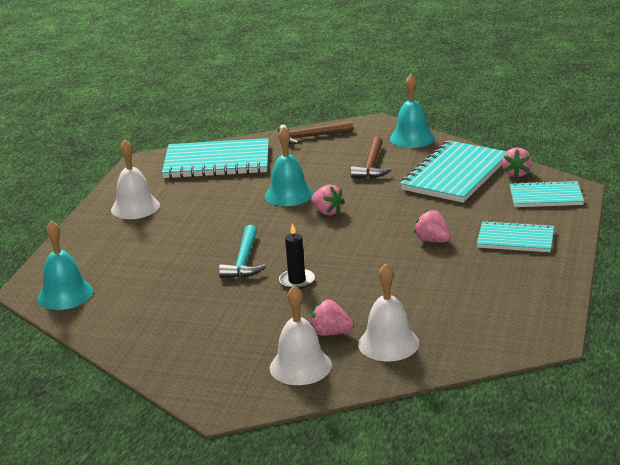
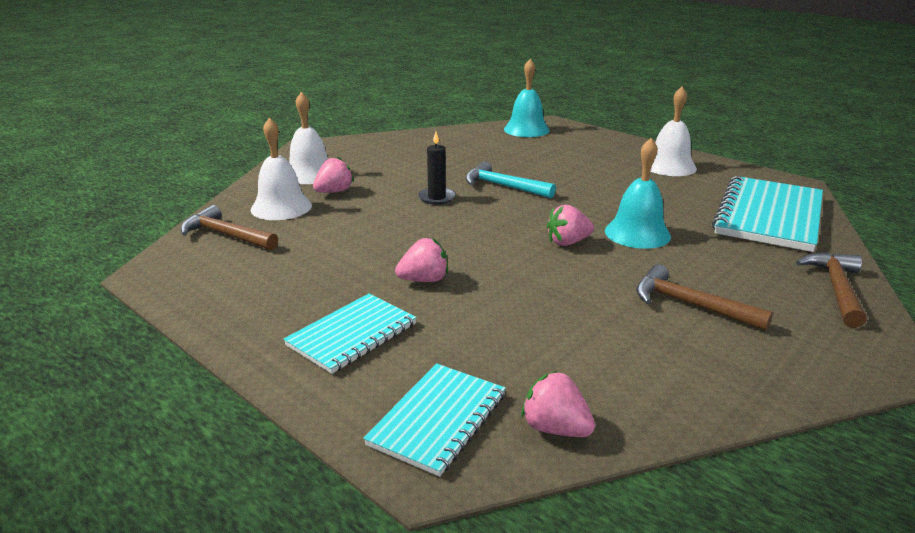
camera: 115 degrees right, 0 degrees up
(412, 138) = (792, 374): turquoise bell -> none
(455, 174) = (602, 363): turquoise notebook -> none
(463, 342) = (226, 235): none -> brown hammer

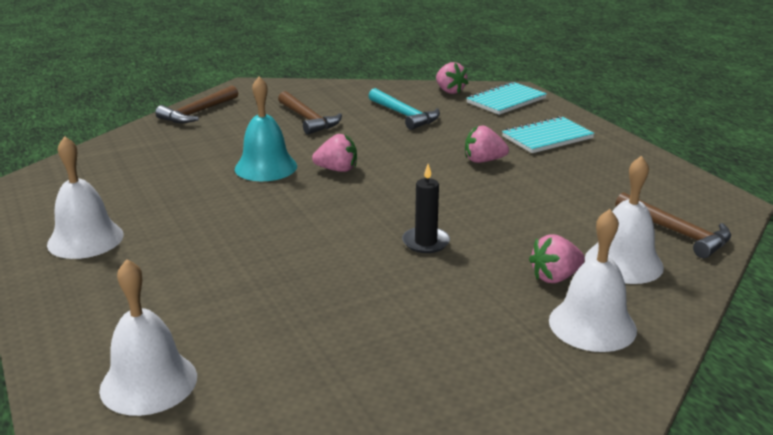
camera: 160 degrees left, 0 degrees up
(503, 186) = (331, 245): turquoise hammer -> turquoise hammer (404, 115)
(526, 129) = (148, 382): turquoise bell -> white bell
(769, 216) = (122, 162): turquoise notebook -> none

